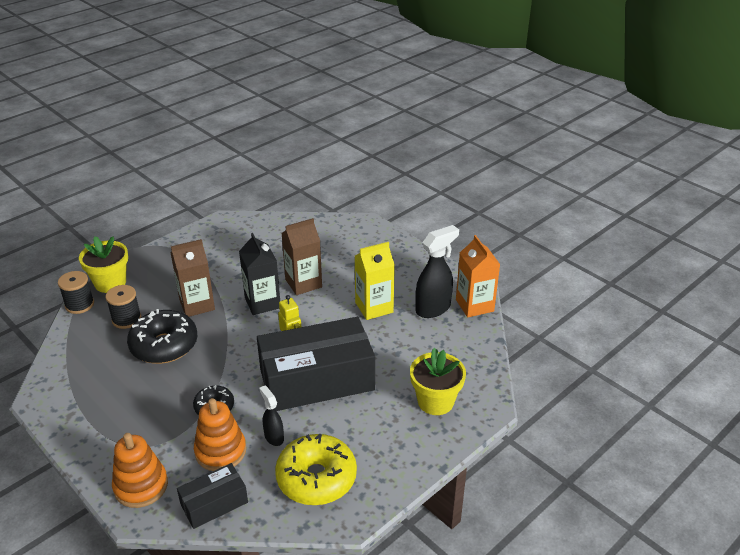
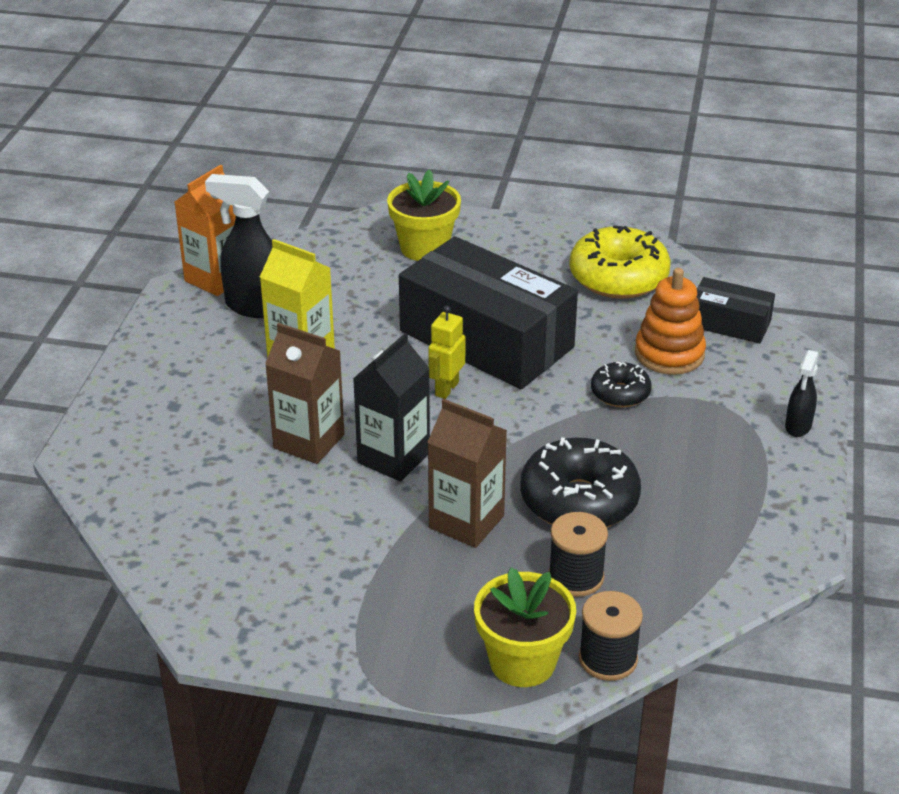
camera: 125 degrees left, 0 degrees up
(141, 486) = (779, 382): orange stacking toy -> none
(274, 437) = (605, 328): black spray bottle -> black spray bottle (798, 427)

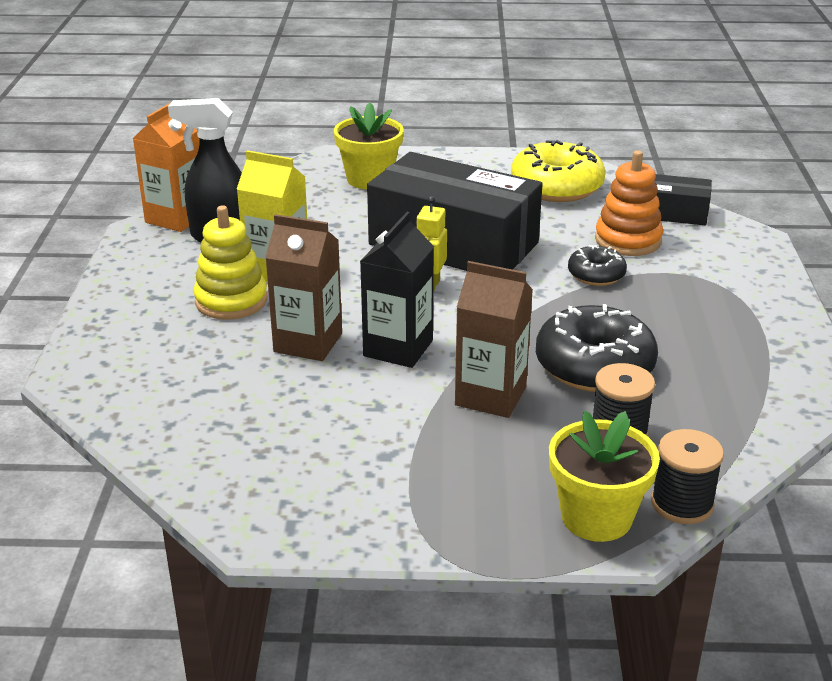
camera: 10 degrees left, 5 degrees down
(247, 384) = (231, 301): none -> yellow stacking toy
(798, 427) = (771, 286): black spray bottle -> none

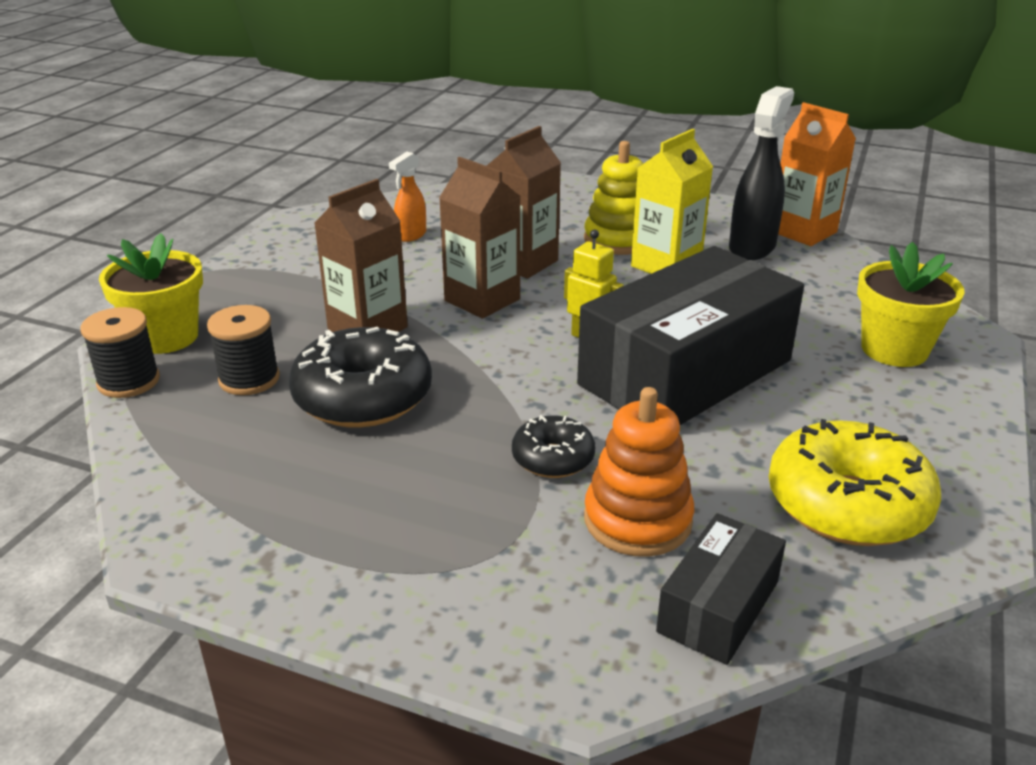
camera: 110 degrees right, 0 degrees up
(274, 428) = (411, 235): none -> orange spray bottle
(398, 348) = (482, 300): black carton -> brown carton

